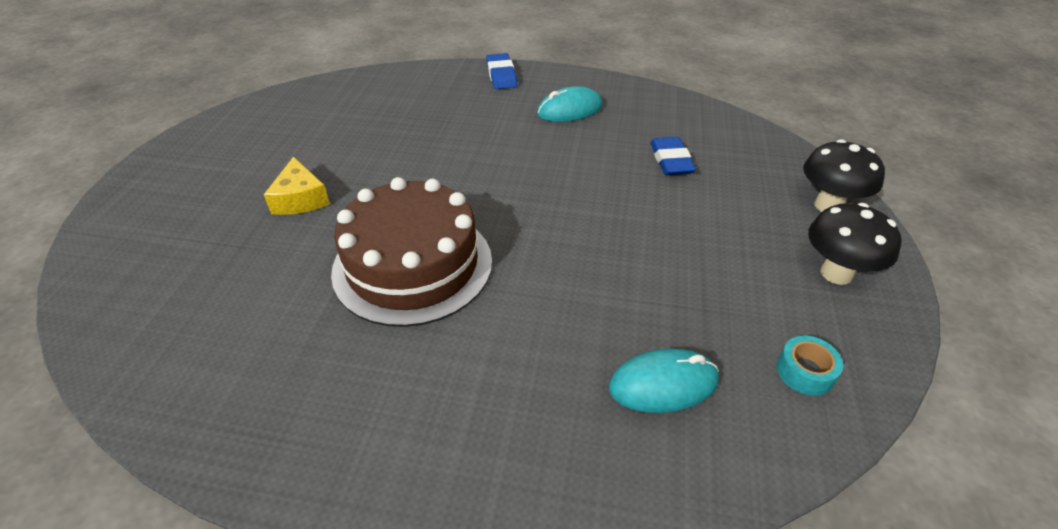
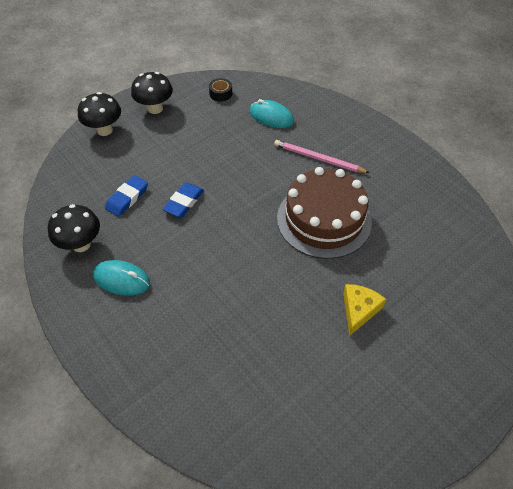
camera: 140 degrees left, 10 degrees up
(500, 352) = (318, 158): none -> pink pencil
(501, 75) = (115, 362): blue eraser -> blue eraser (184, 202)
(644, 111) = (81, 244): none -> black mushroom
(805, 372) = (220, 93): turquoise tape -> black tape

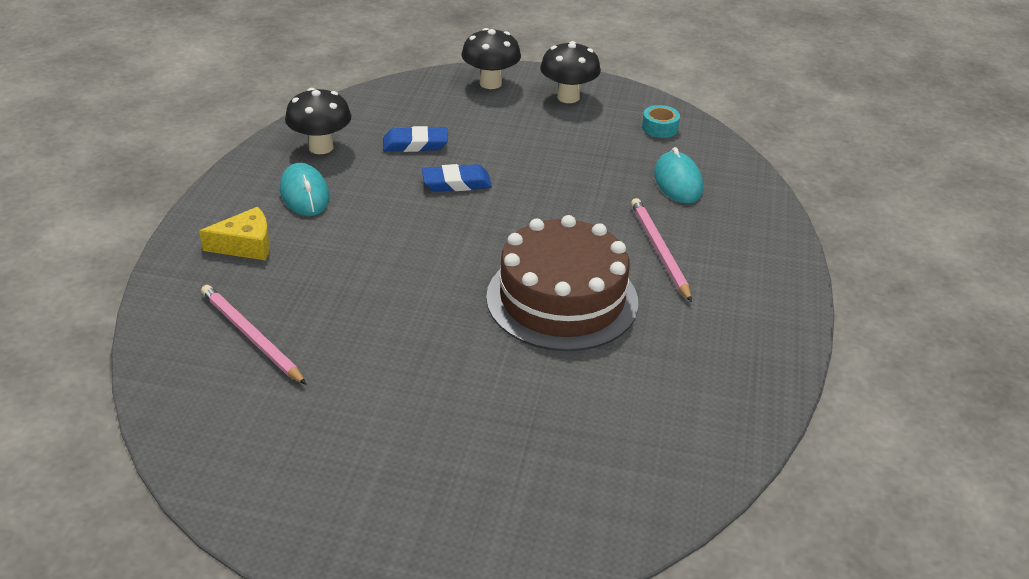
camera: 50 degrees right, 15 degrees down
(220, 93) = (660, 128): black tape -> turquoise tape
(237, 383) = (251, 336): none -> pink pencil
(359, 310) = (451, 391): yellow cheese -> yellow cheese (246, 245)

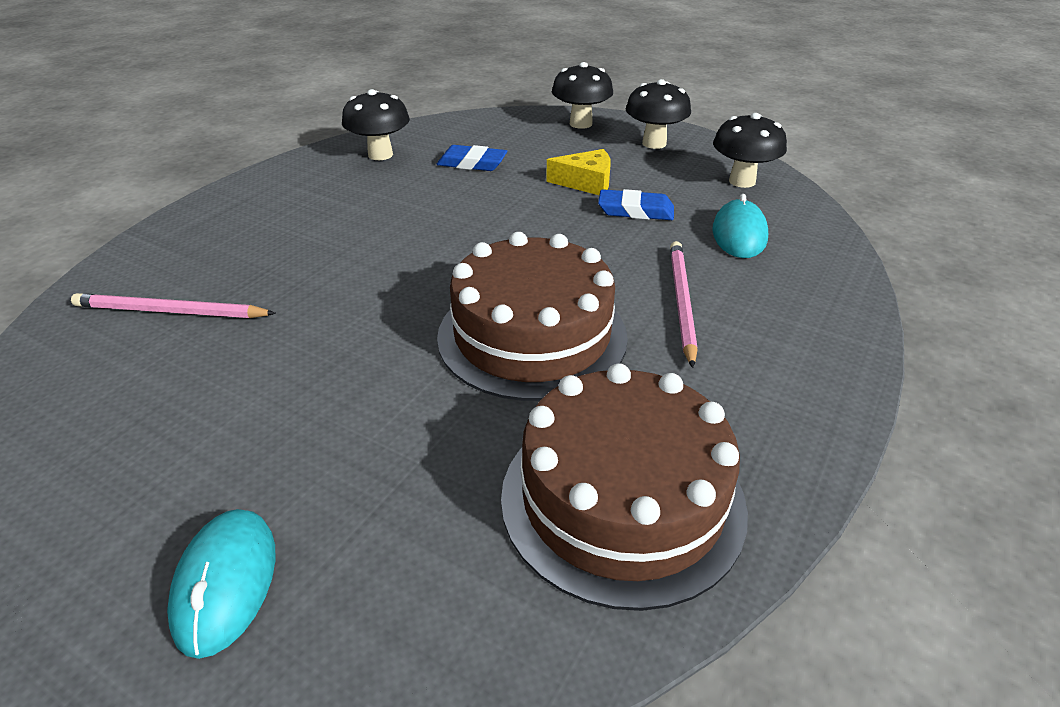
camera: 20 degrees right, 0 degrees up
(246, 245) = (242, 225): yellow cheese -> yellow cheese (586, 182)
(251, 336) = (170, 311): pink pencil -> pink pencil turned 60 degrees counterclockwise
(304, 194) = (334, 190): turquoise mouse -> turquoise mouse (226, 583)
(456, 183) = (490, 201): blue eraser -> blue eraser (635, 211)
(660, 128) = (742, 181): turquoise tape -> black mushroom
(683, 401) = (622, 499): none -> brown cake

